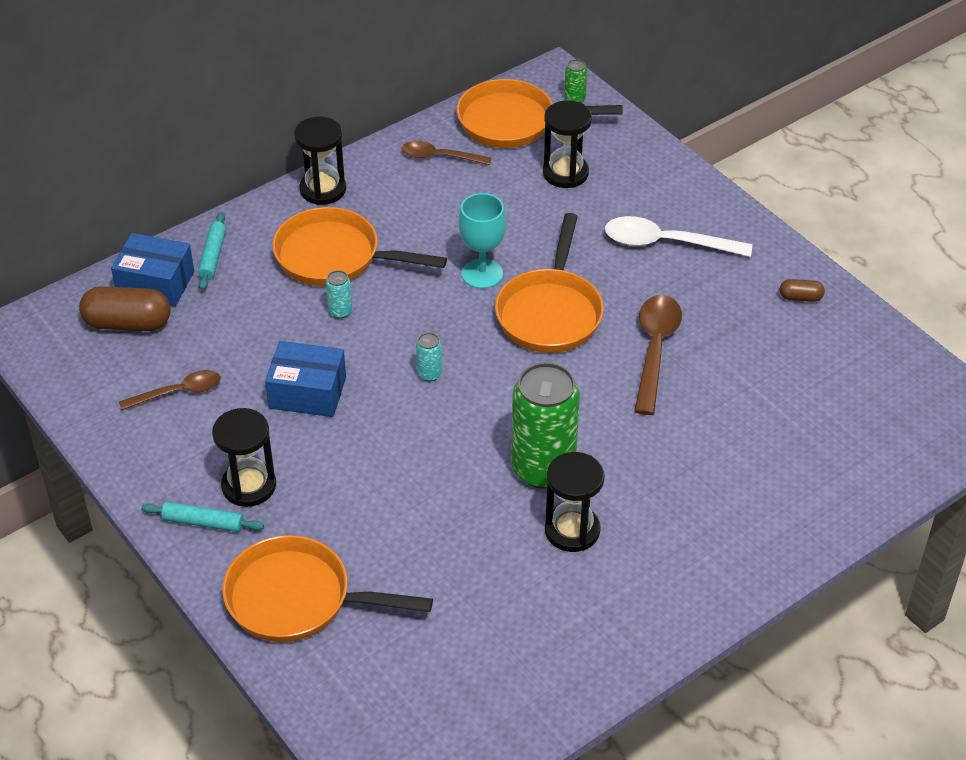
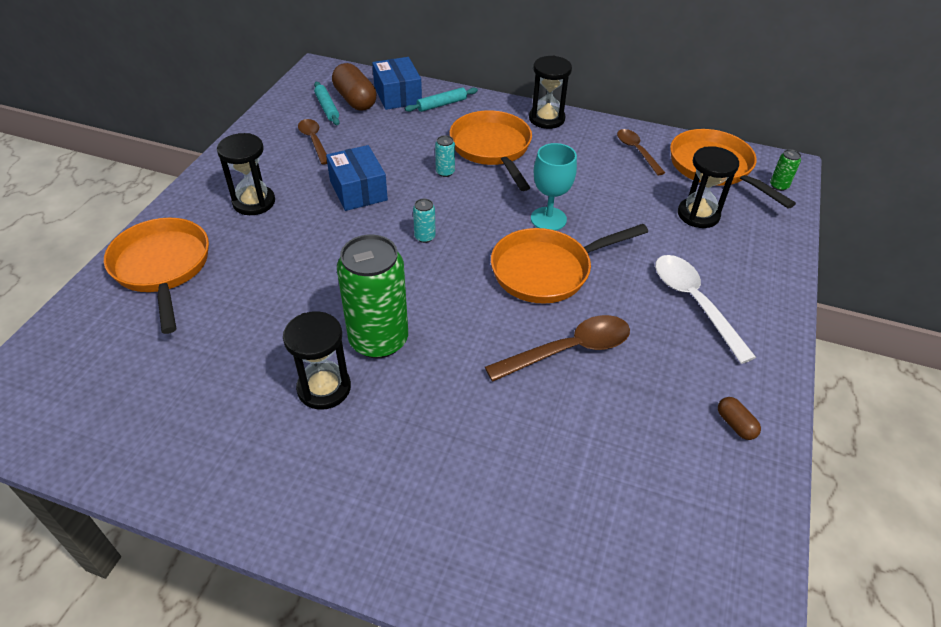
camera: 55 degrees right, 0 degrees up
(178, 392) = (314, 141): brown spoon -> brown spoon turned 150 degrees counterclockwise
(203, 522) = (208, 197): turquoise rolling pin -> turquoise rolling pin (327, 108)

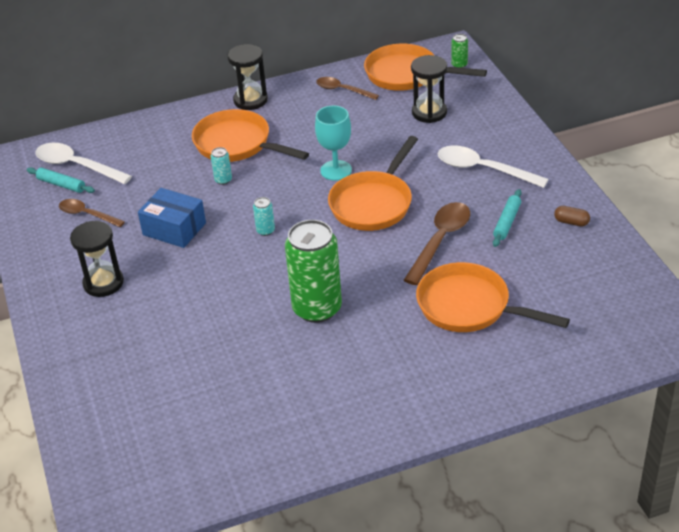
camera: 35 degrees left, 5 degrees down
(162, 268) = (98, 364): orange pan -> orange pan (469, 307)
(324, 388) = (318, 355): black hourglass -> none
(355, 100) = (77, 166): brown capsule -> white spoon
(398, 95) = (108, 143): blue box -> none
(442, 104) = (154, 132): turquoise rolling pin -> turquoise rolling pin (507, 222)

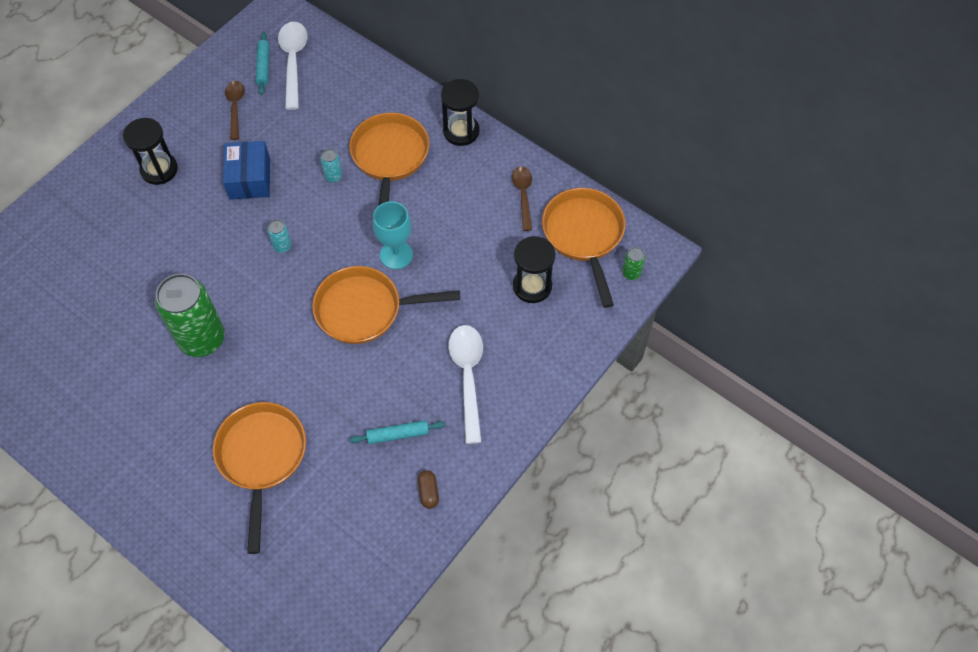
camera: 55 degrees right, 20 degrees up
(440, 241) = (340, 391): brown spoon -> none

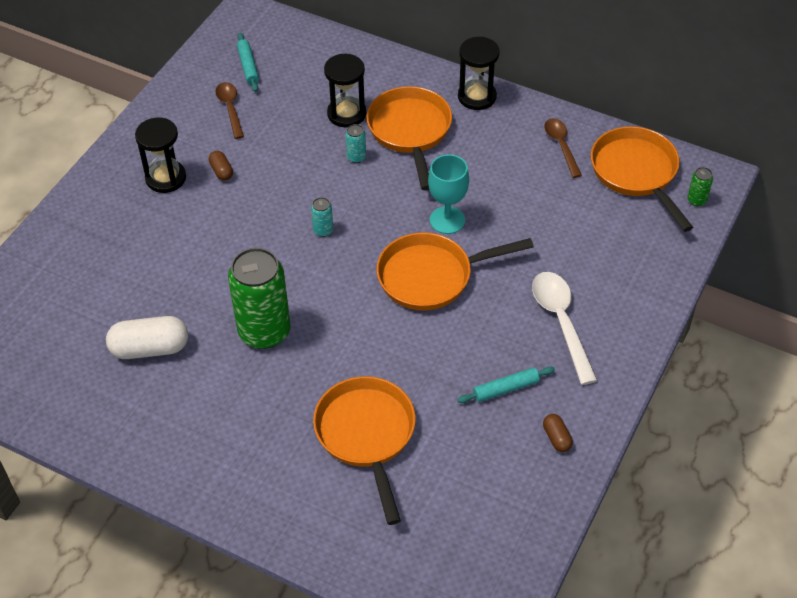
camera: 10 degrees left, 10 degrees down
(99, 338) = (150, 348): none -> white capsule
(210, 171) = (221, 171): none -> brown capsule
(250, 178) = (267, 172): blue box -> none
(293, 62) = (278, 58): white spoon -> none
(532, 286) = (599, 227): black hourglass -> black hourglass (346, 114)

